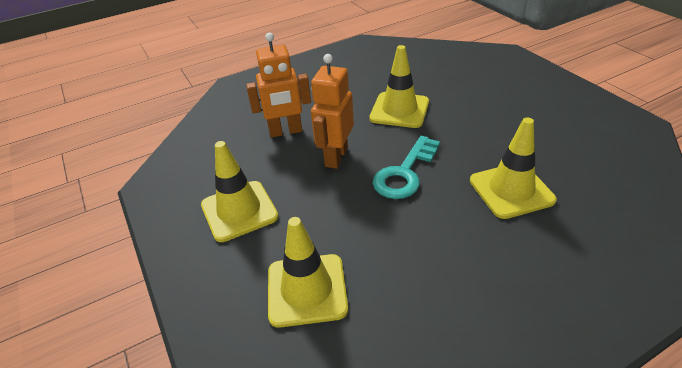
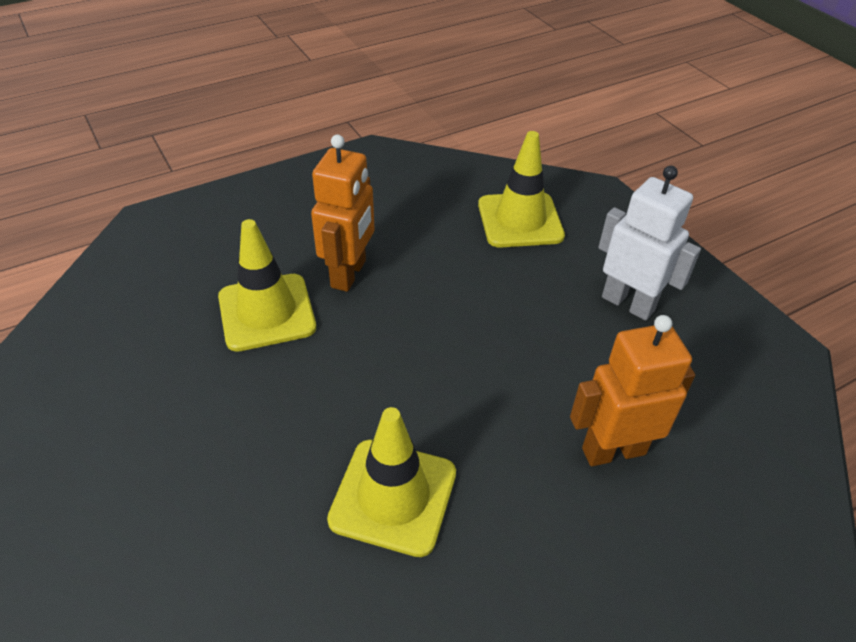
camera: 175 degrees right, 5 degrees up
(239, 211) = (628, 303): yellow traffic cone -> white robot
(336, 157) = (511, 384): orange robot -> orange robot (349, 274)
(405, 173) = (404, 347): turquoise key -> none

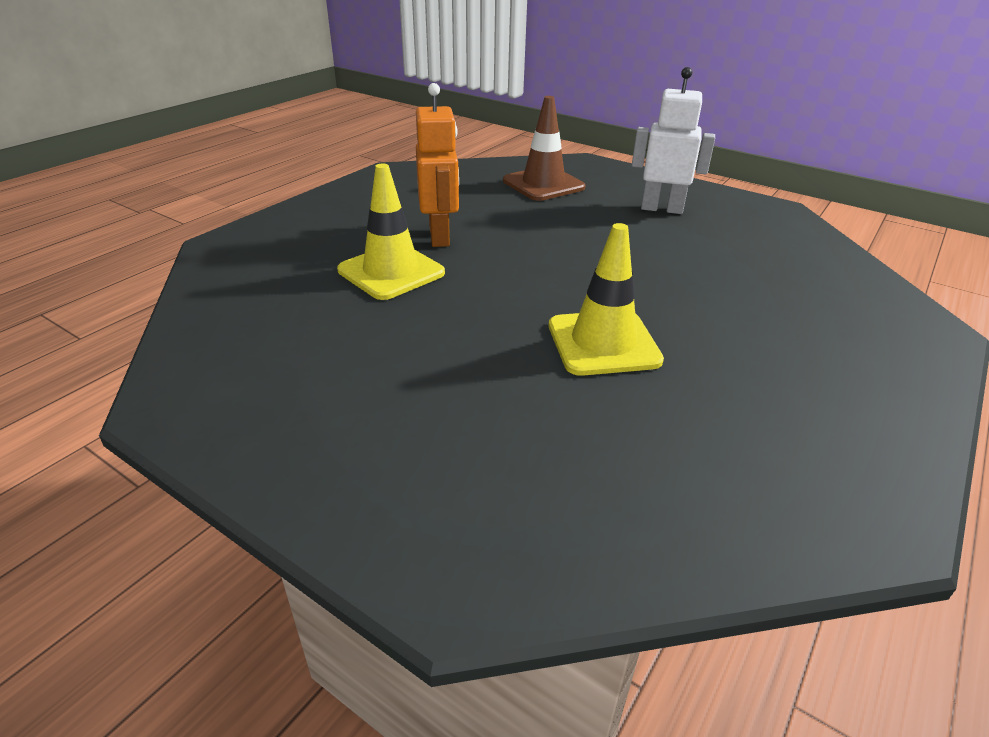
camera: 25 degrees left, 10 degrees down
(520, 220) = (543, 184): yellow traffic cone -> brown traffic cone
(613, 450) = (728, 279): orange robot -> none

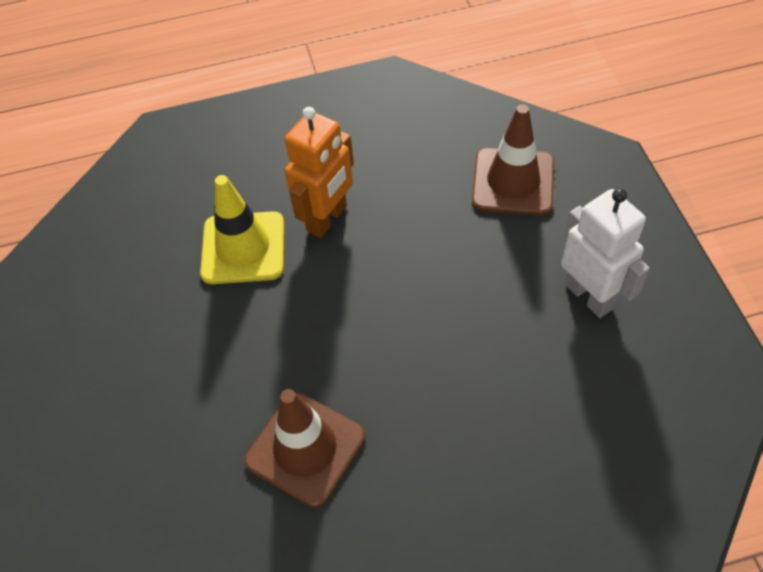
camera: 45 degrees right, 20 degrees up
(603, 343) = (305, 448): yellow traffic cone -> brown traffic cone

